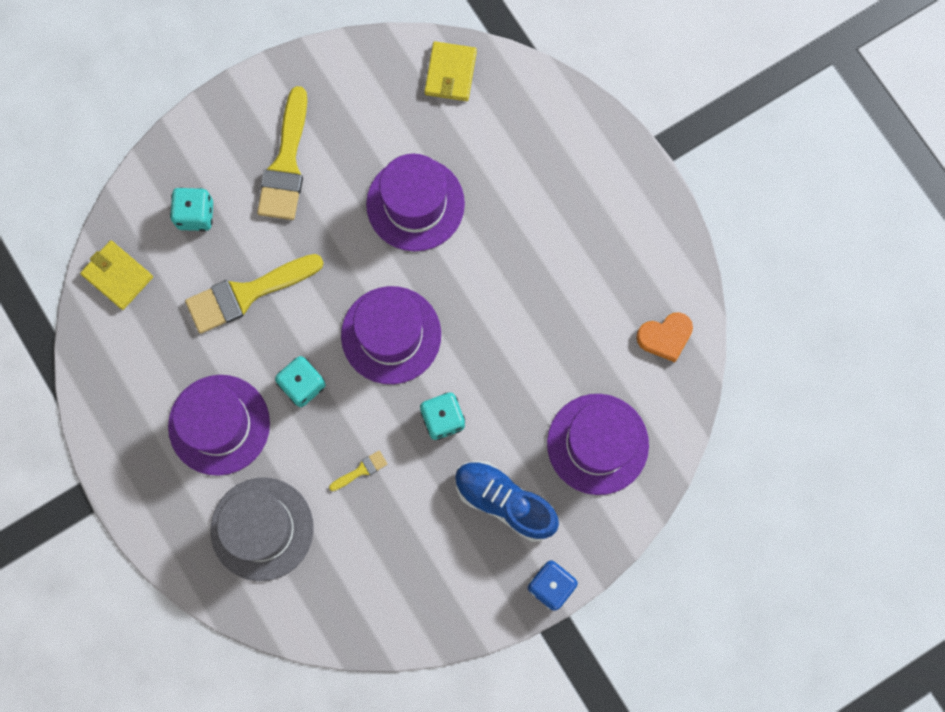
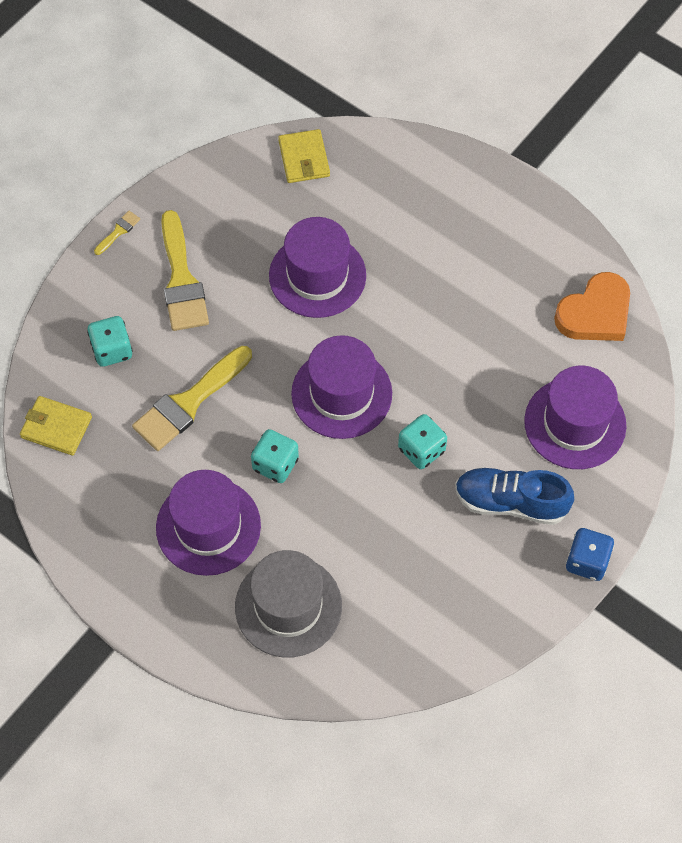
camera: 20 degrees left, 15 degrees down
(361, 470) = (363, 521): yellow brush -> yellow brush (118, 231)
(665, 337) = (595, 313): orange heart -> orange heart, size x1.51

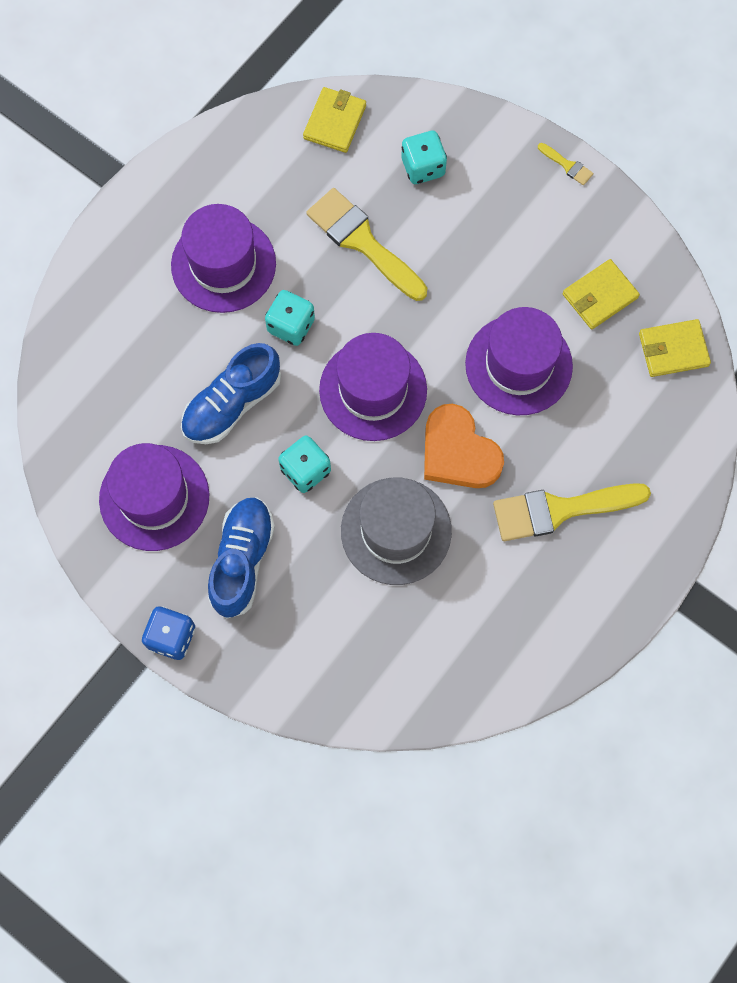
camera: 90 degrees right, 10 degrees up
(181, 280) = (509, 229): yellow brush -> yellow brush (560, 510)
(251, 211) = (599, 296): none -> yellow wallet
(288, 606) = (135, 340): grey hat -> grey hat (396, 531)
(356, 515) = (232, 404): none -> blue shoe
(575, 423) = (336, 634): purple hat -> purple hat (154, 497)
(595, 313) = (477, 666): orange heart -> orange heart (458, 452)

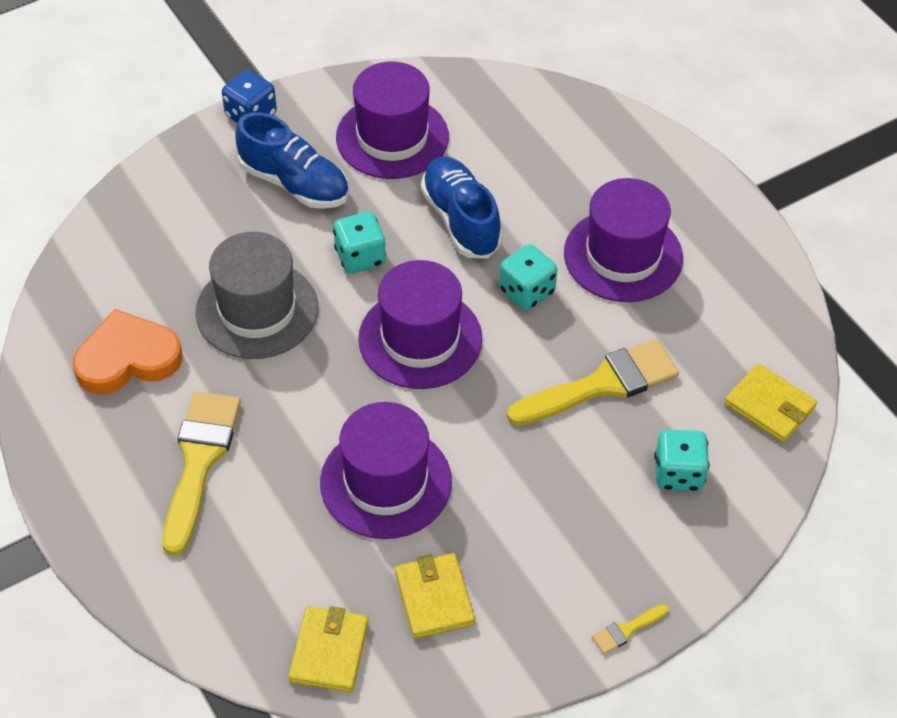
camera: 110 degrees right, 20 degrees down
(458, 452) = (312, 391): orange heart -> orange heart (127, 358)

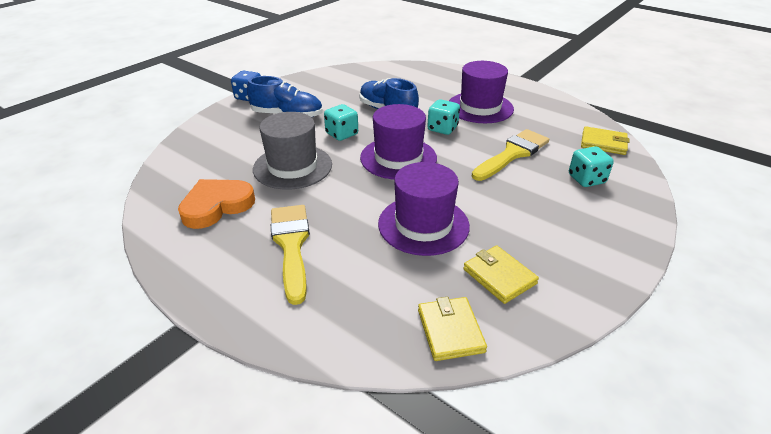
camera: 20 degrees left, 15 degrees down
(392, 137) = (331, 91): purple hat -> none
(626, 630) = (630, 258): yellow brush -> none

